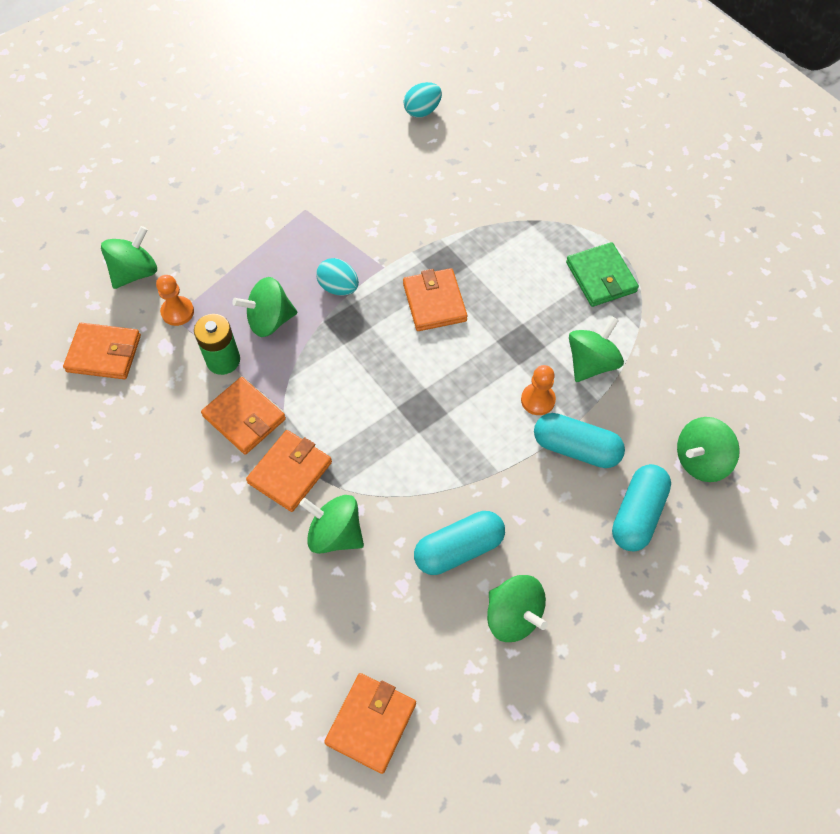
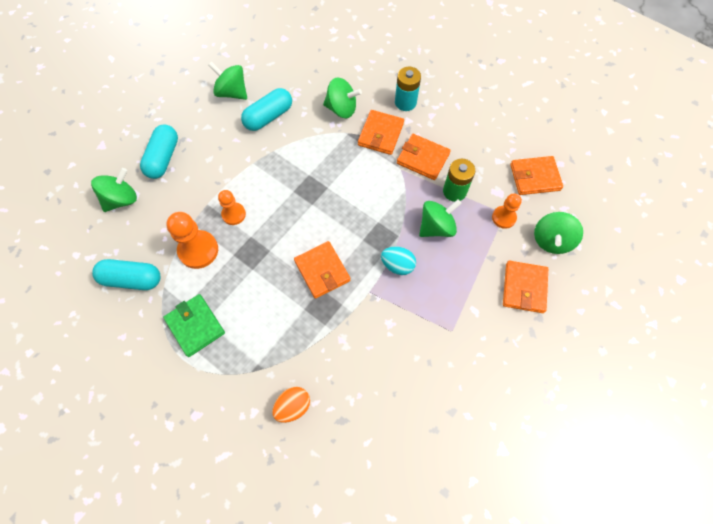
camera: 165 degrees right, 5 degrees up
(228, 520) = (405, 102): none -> turquoise battery
(371, 723) = (295, 35): orange wallet -> orange wallet (524, 288)
(422, 111) = (387, 479): turquoise egg -> none
(501, 182) = (293, 406): none -> orange egg
(576, 448) = (204, 188): turquoise capsule -> turquoise capsule (132, 279)
(591, 363) = (198, 250): green spinning top -> orange pawn

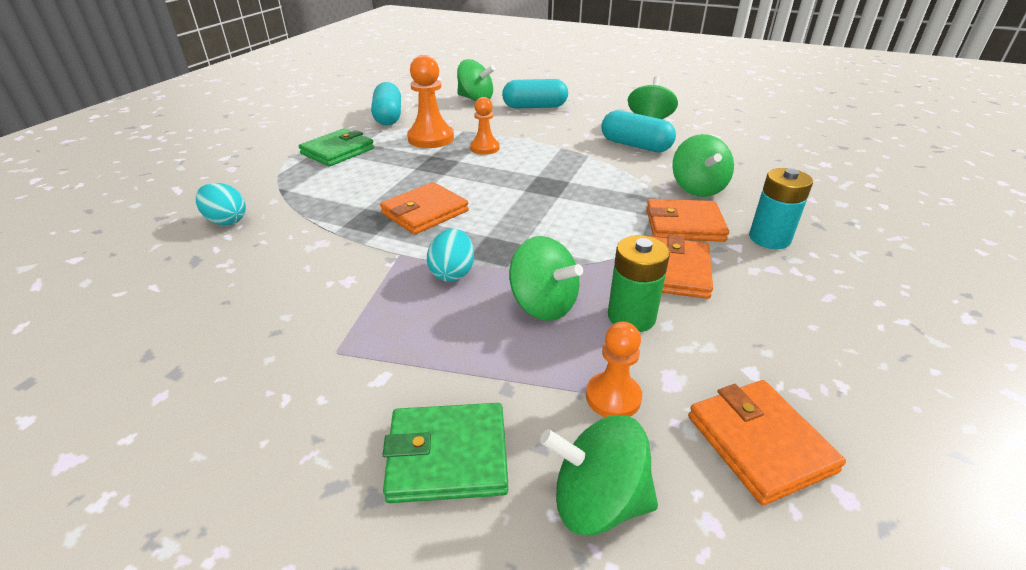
camera: 75 degrees right, 30 degrees down
(293, 406) = (226, 221): orange egg -> turquoise egg
(524, 288) = (447, 456): orange wallet -> green wallet

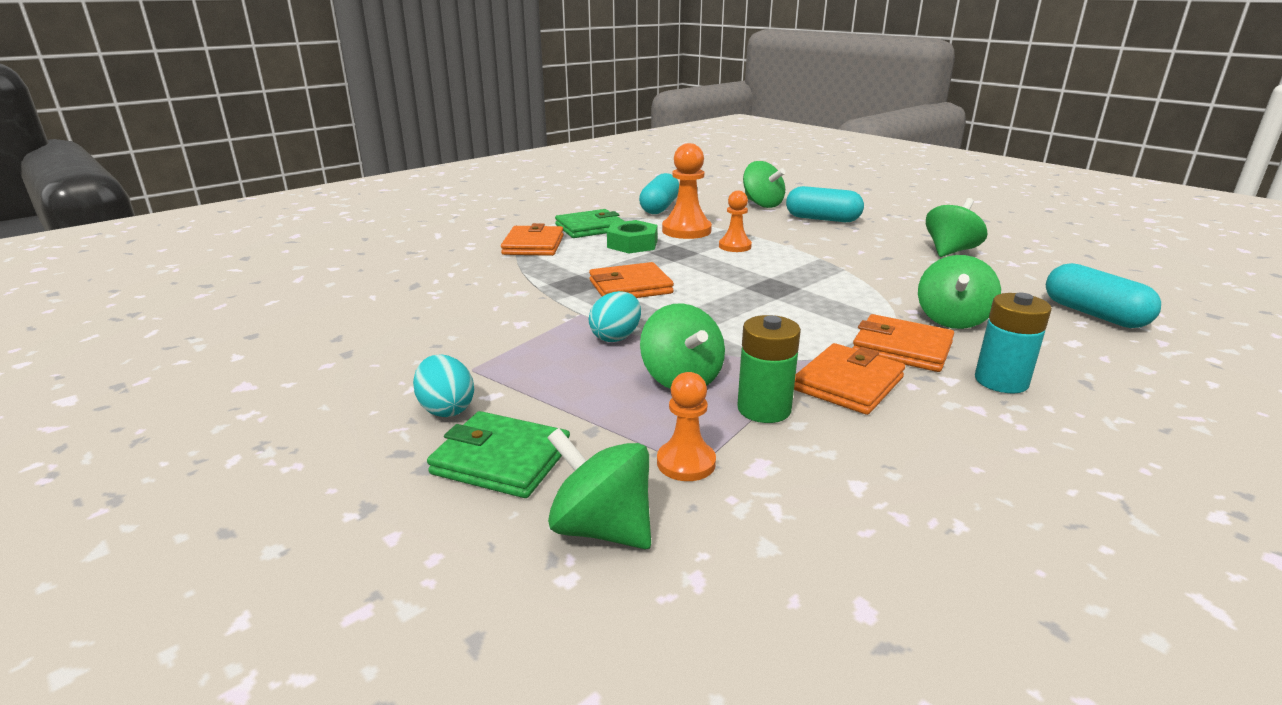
camera: 25 degrees right, 10 degrees down
(226, 221) = (458, 263): turquoise egg -> turquoise egg (446, 409)
(392, 162) = (632, 244): none -> green nut
(635, 145) = (911, 269): turquoise capsule -> turquoise capsule (1094, 314)
(759, 443) = (807, 540): orange wallet -> orange wallet (533, 245)

